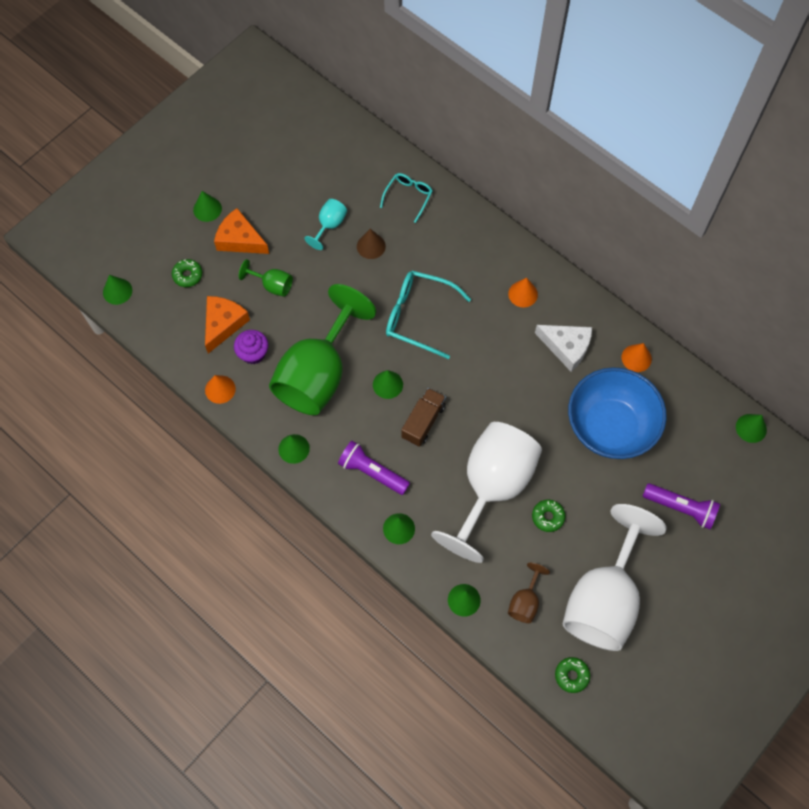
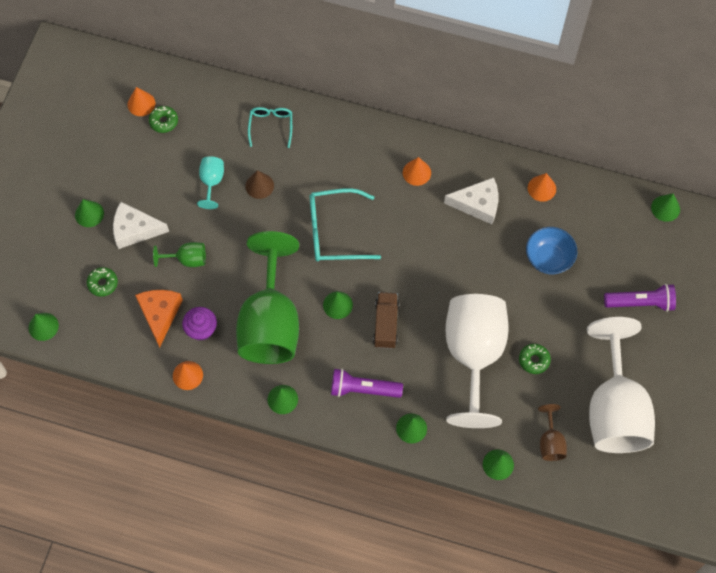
camera: 25 degrees left, 0 degrees up
(240, 239) = (135, 229): orange cheese -> white cheese
(302, 130) = (141, 104): none -> orange cone
(571, 675) = (619, 486): green donut -> green donut (164, 121)
(610, 427) = (548, 258): blue bowl -> blue bowl, size x0.56

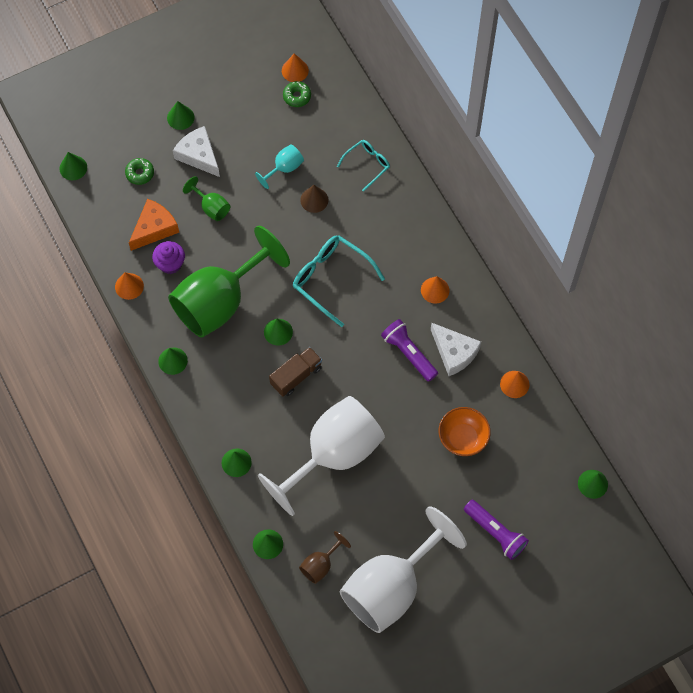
camera: 45 degrees right, 0 degrees up
(363, 389) = (233, 405): purple flashlight -> purple flashlight (409, 353)
(534, 360) = (372, 498): green donut -> none
(548, 258) = (463, 438): blue bowl -> orange bowl

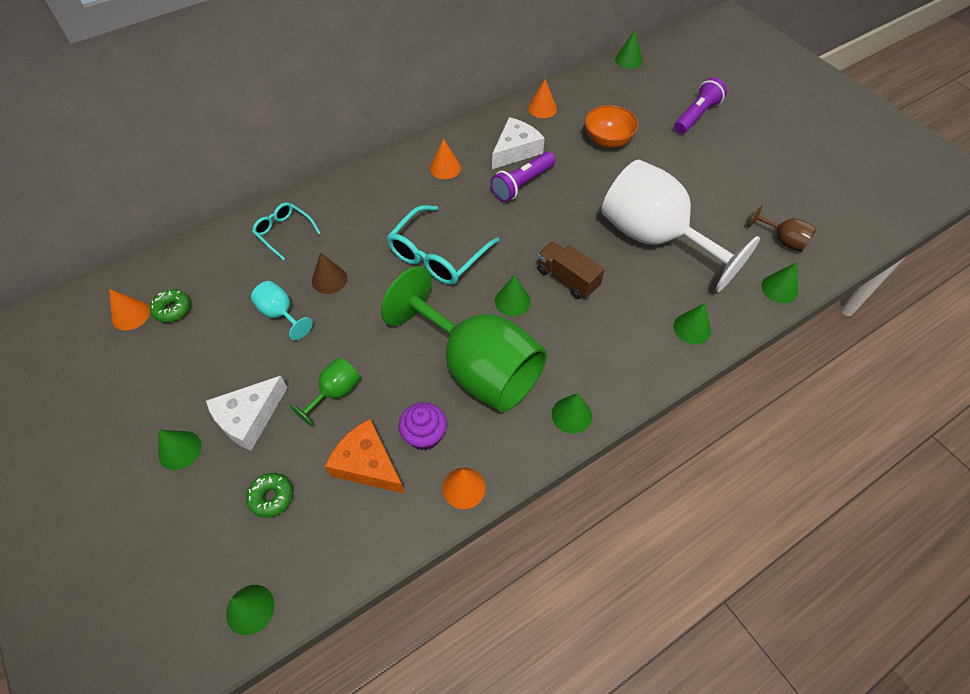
camera: 95 degrees left, 10 degrees down
(391, 587) = (781, 183): white goblet -> none

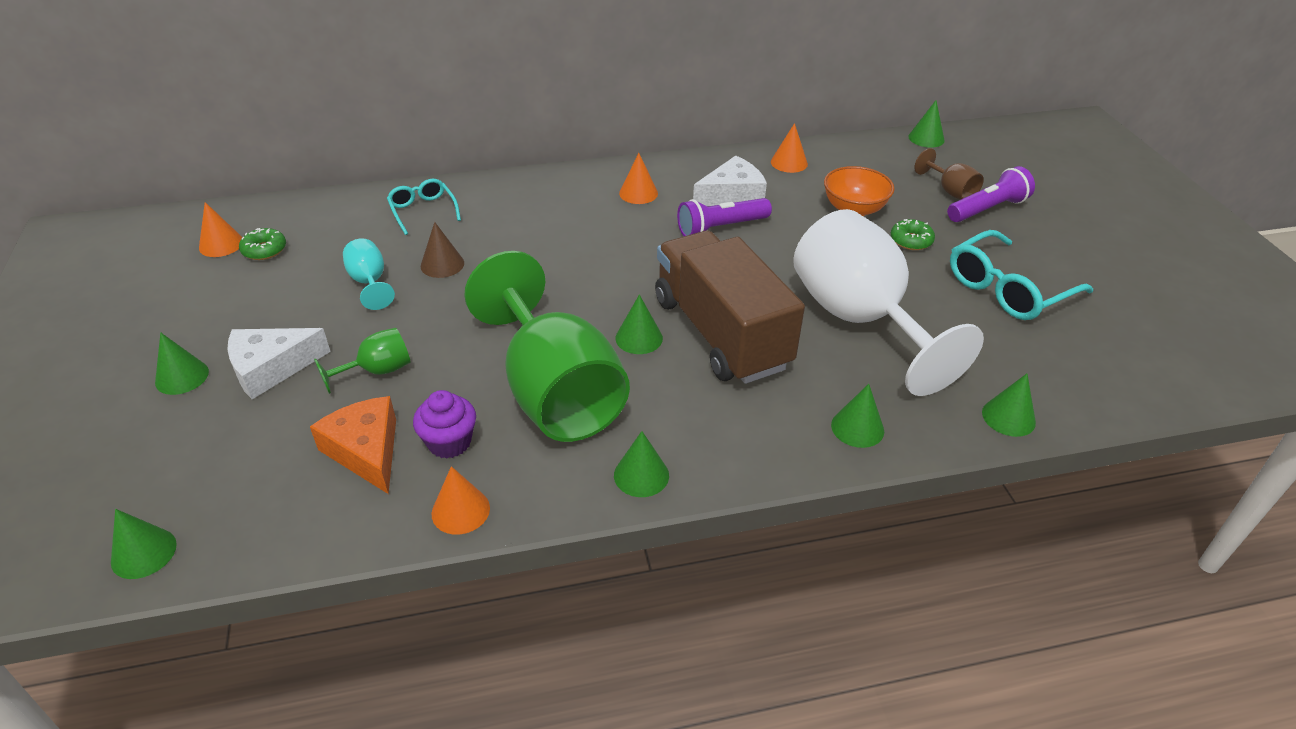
camera: 20 degrees right, 15 degrees down
(271, 497) = (242, 450): green donut -> green donut (911, 240)
(437, 255) = (577, 272): turquoise glasses -> turquoise glasses (1007, 289)
(567, 279) = (721, 333): brown truck -> brown truck, size x2.01
(783, 240) = (1042, 365): brown goblet -> brown goblet (950, 191)

